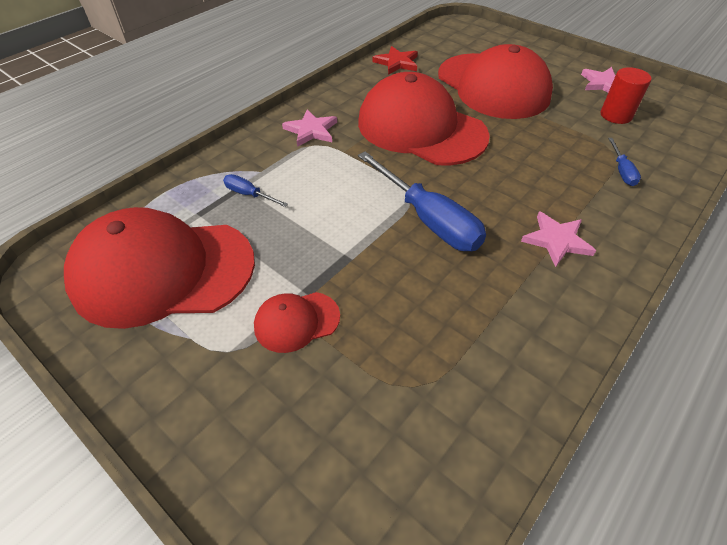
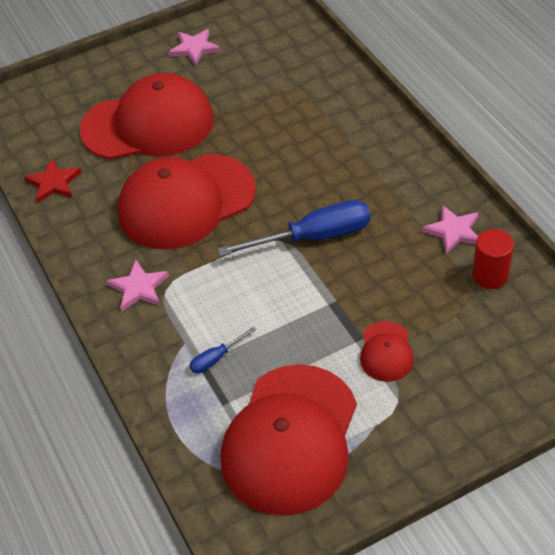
camera: 65 degrees left, 0 degrees up
(556, 240) = (373, 169): pink star -> pink star (453, 231)
(616, 115) = (245, 64): red cylinder -> red cylinder (490, 275)
(621, 171) = (317, 96): blue screwdriver -> none

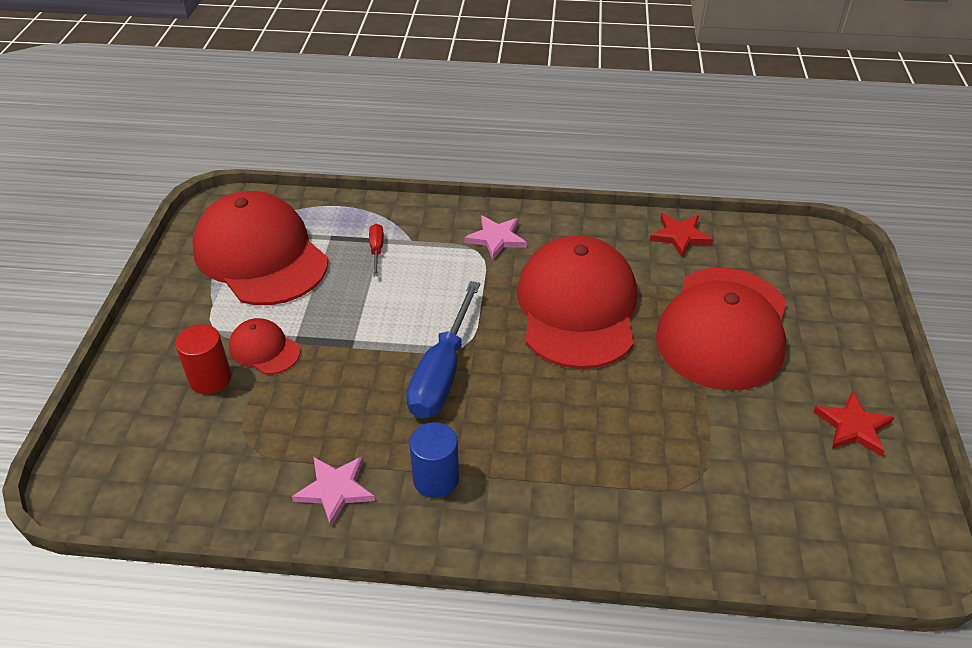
camera: 120 degrees right, 5 degrees down
(194, 48) = (853, 426): pink star -> red star
(216, 358) = (376, 250): blue screwdriver -> red screwdriver
(399, 192) = (436, 479): none -> blue cylinder
(490, 275) = (251, 480): red cylinder -> red cylinder (210, 379)

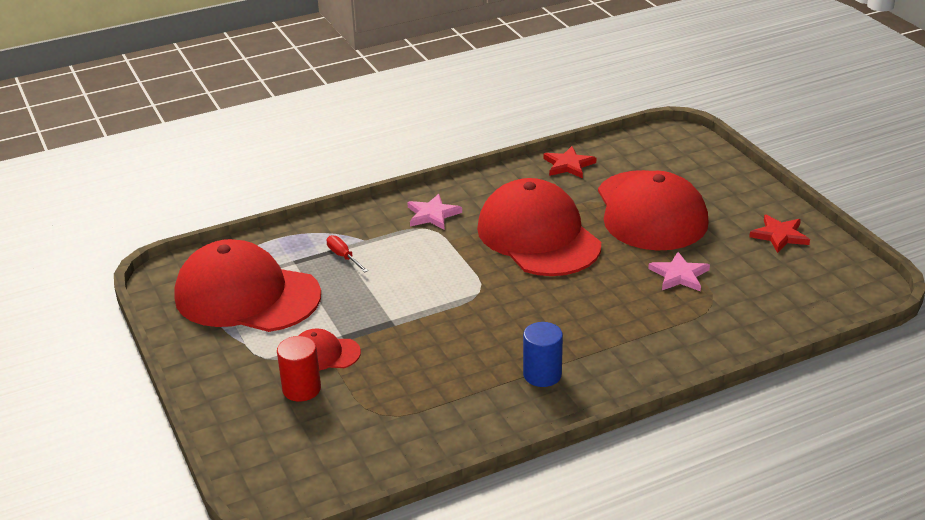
camera: 30 degrees left, 10 degrees down
(335, 489) = (477, 411): pink star -> pink star (679, 275)
(442, 372) = (481, 313): blue screwdriver -> none

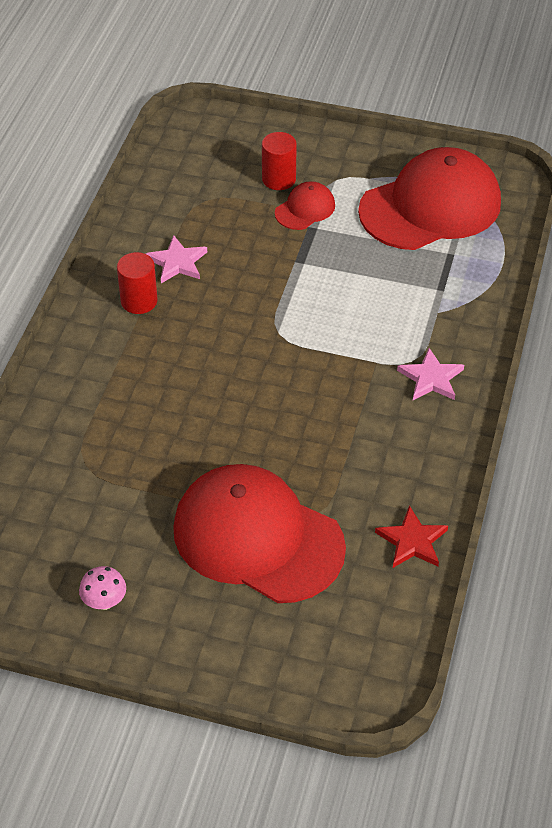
camera: 130 degrees right, 15 degrees up
(343, 256) = (426, 285): red screwdriver -> none
(538, 236) = (313, 424): red cap -> none
(542, 375) = (139, 301): blue cylinder -> red cylinder
(679, 275) = (144, 474): pink star -> pink star (177, 262)
(779, 235) = (104, 602): red star -> pink mushroom

